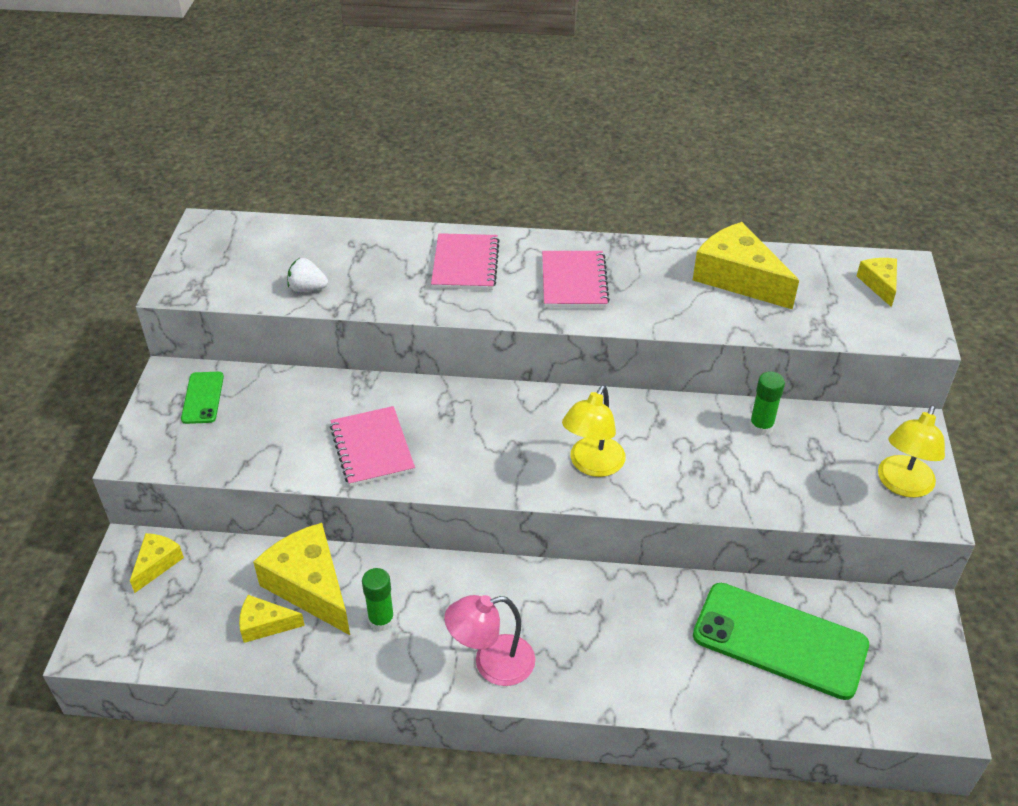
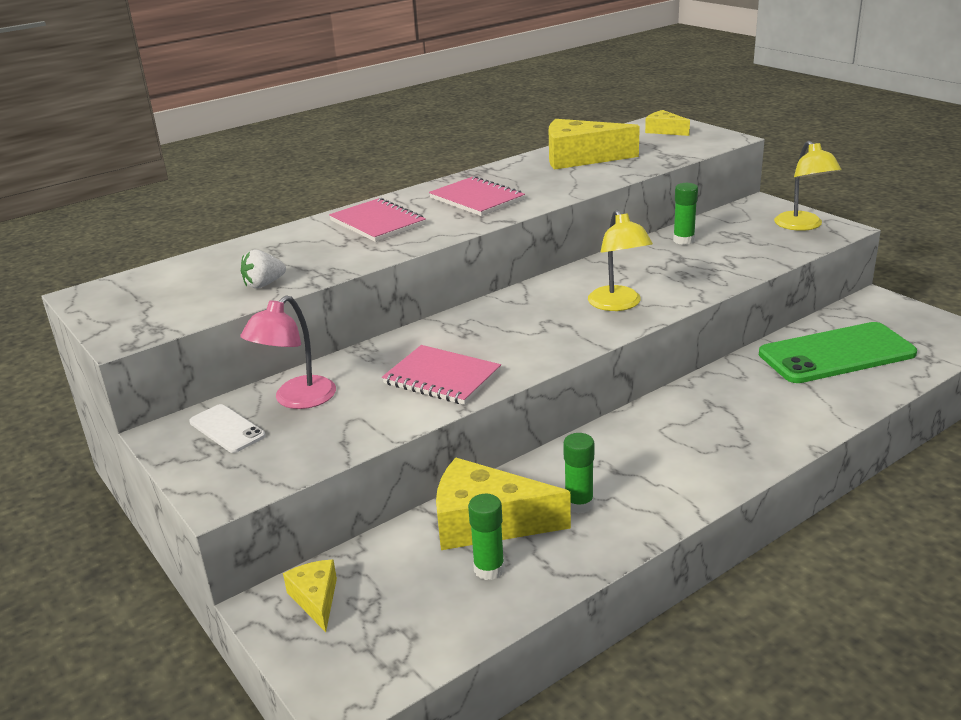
camera: 40 degrees left, 15 degrees down
(202, 398) = (227, 429): green phone -> white phone
(265, 625) = (489, 569): yellow cheese -> green glue stick
(492, 663) = (699, 474): pink lamp -> pink lamp (297, 400)

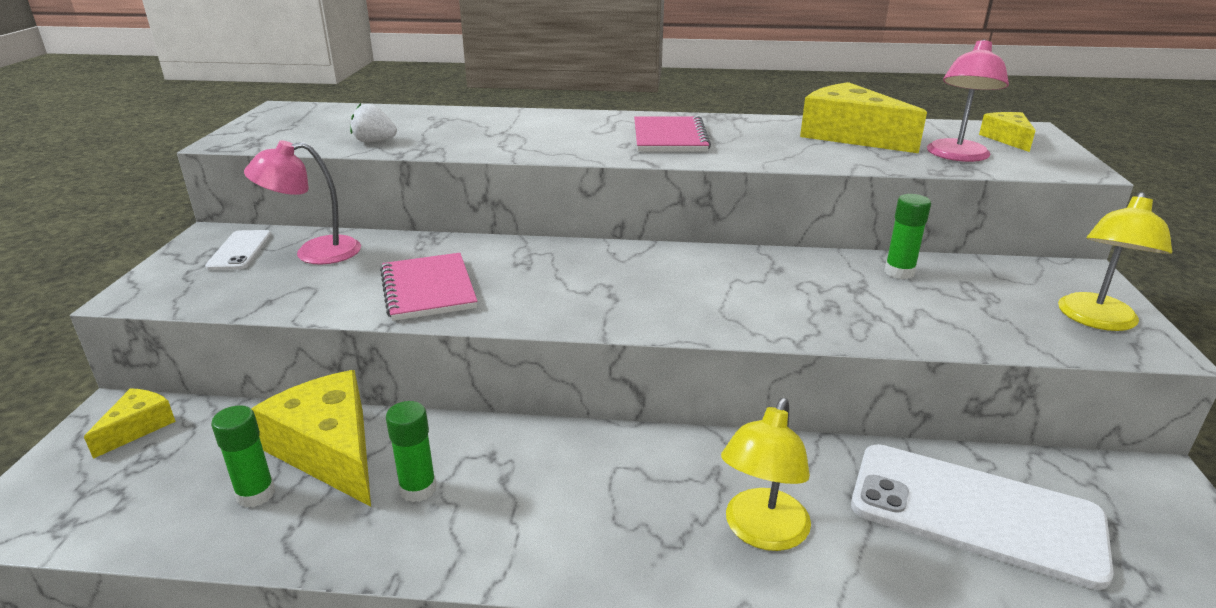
camera: 40 degrees right, 0 degrees up
(377, 223) = (551, 128): pink notebook -> none
(618, 305) = (700, 303): yellow lamp -> yellow lamp (761, 532)
(661, 151) = (957, 156): none -> pink lamp
(836, 354) = (975, 513): green phone -> white phone

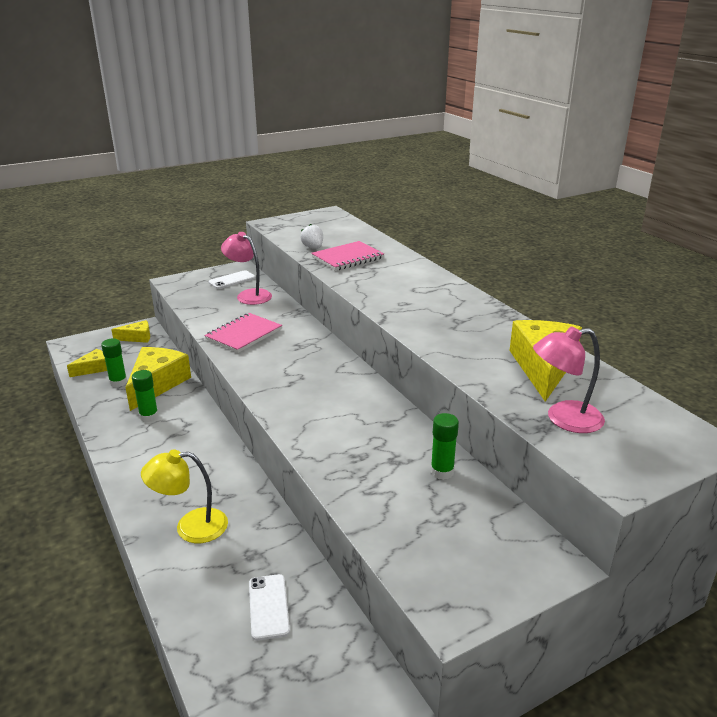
camera: 55 degrees right, 0 degrees up
(669, 137) = (436, 311): pink notebook -> pink notebook (347, 258)
(975, 513) = (268, 606): white phone -> white phone, size x0.48
(1007, 139) = (653, 435): yellow cheese -> yellow cheese (94, 368)
(1096, 320) = (467, 580): yellow lamp -> none

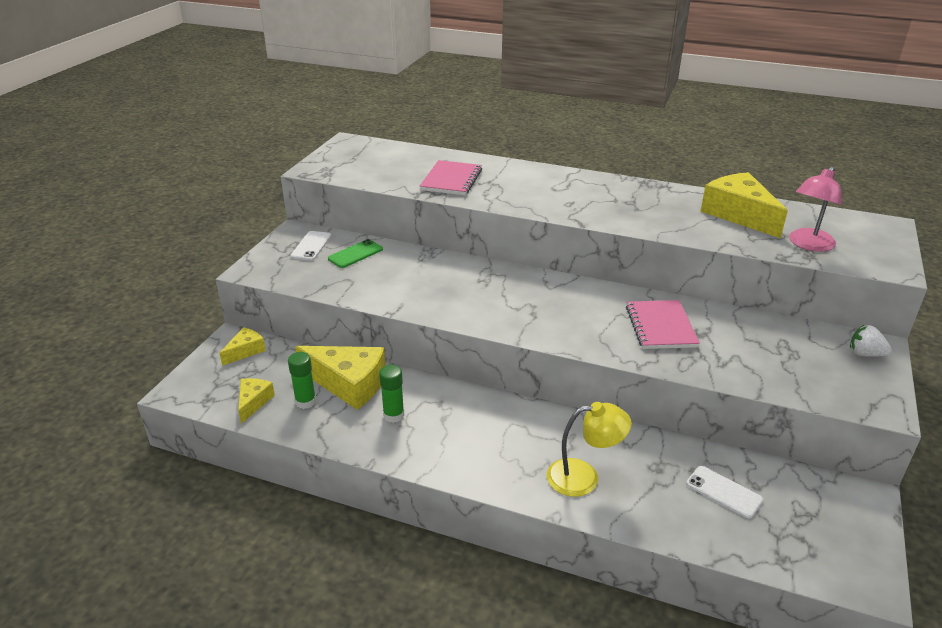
camera: 40 degrees left, 5 degrees up
(157, 384) = (349, 384): yellow cheese -> yellow cheese turned 135 degrees clockwise
(190, 527) = (584, 477): yellow lamp -> yellow lamp turned 135 degrees counterclockwise
(244, 334) = (420, 292): pink notebook -> pink notebook (660, 326)
(249, 295) = (355, 254): pink lamp -> green phone
(313, 248) = (402, 181): white strawberry -> white strawberry (865, 354)
(442, 472) = (739, 325): green glue stick -> none

